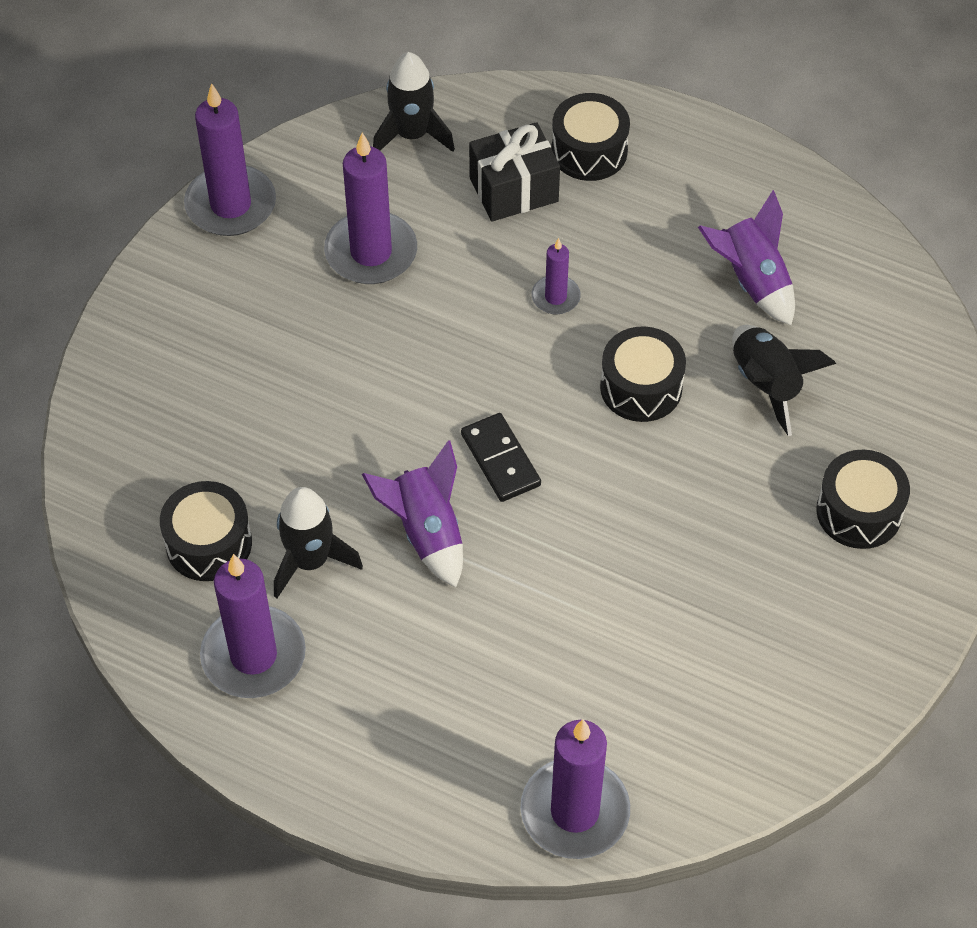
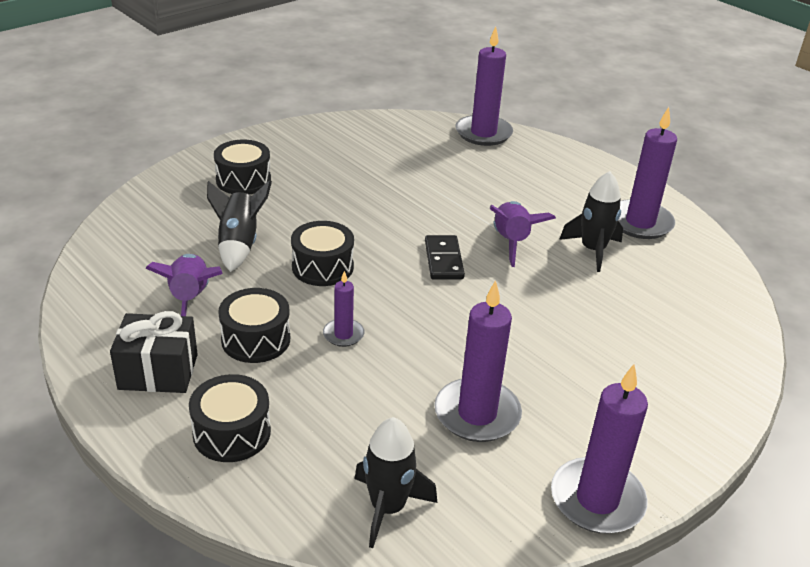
camera: 160 degrees left, 20 degrees down
(209, 543) = (660, 276): black drum -> black drum (256, 339)
(514, 190) = (322, 423): black gift -> black gift (158, 371)

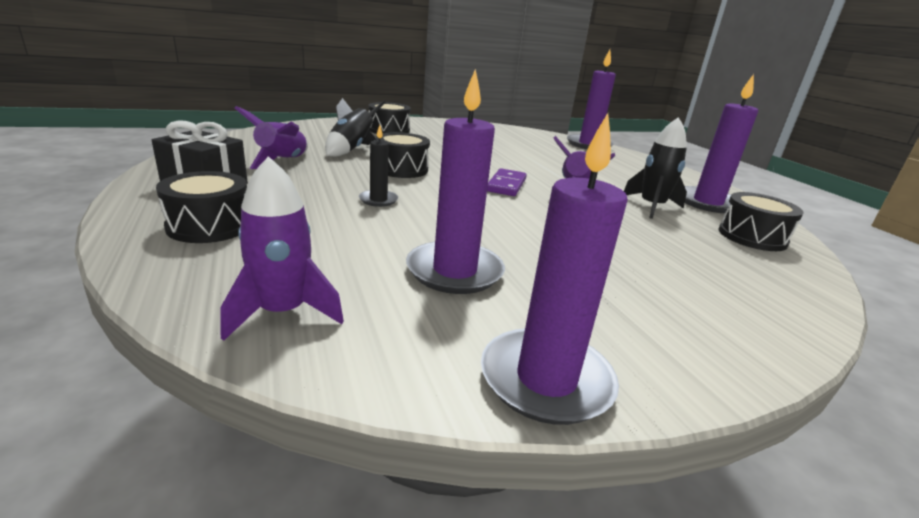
camera: 20 degrees right, 10 degrees down
(256, 339) = (303, 187): black drum -> black drum (752, 237)
(343, 334) = (378, 200): purple candle -> black candle
(388, 508) = (283, 312): black rocket -> purple rocket
(443, 260) = (506, 185): black domino -> purple domino

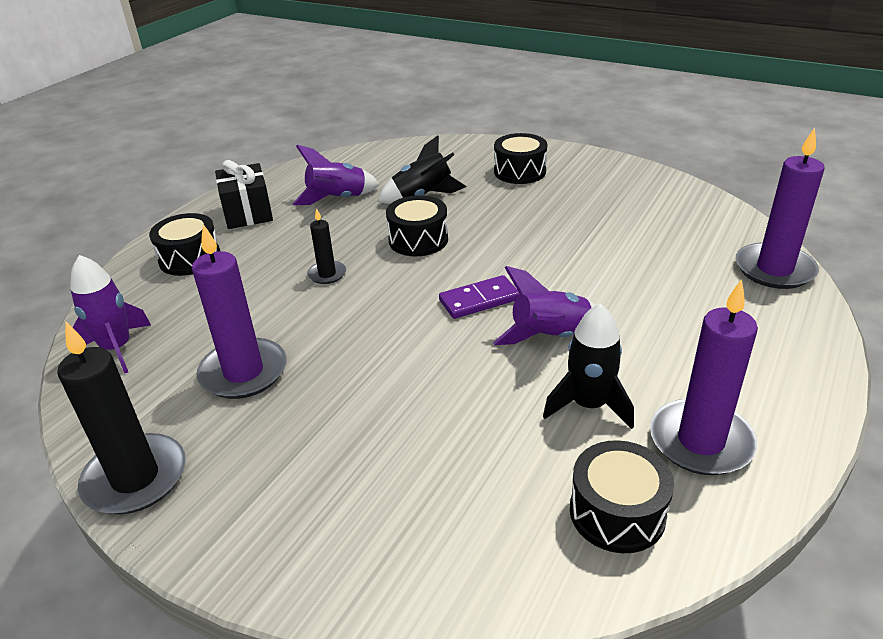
camera: 55 degrees right, 10 degrees up
(546, 380) = (135, 478): purple candle -> black candle

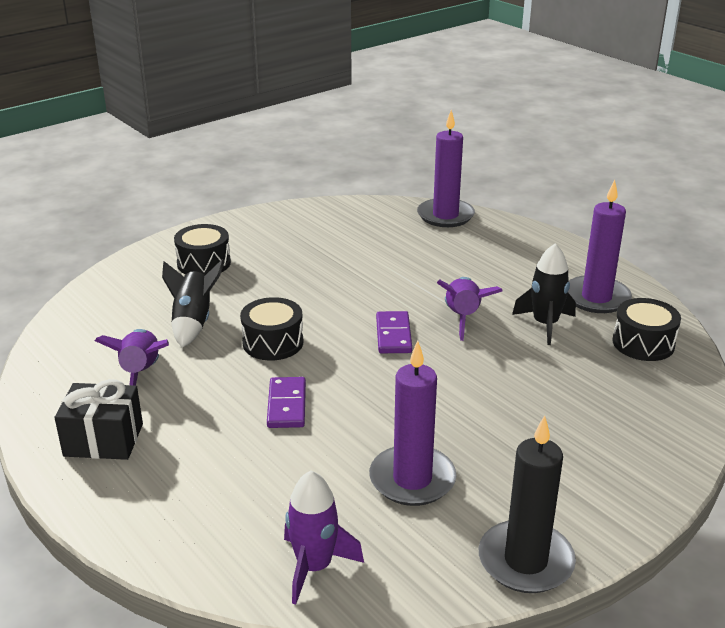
camera: 70 degrees left, 5 degrees down
(190, 258) = (168, 496): black drum -> none
(327, 274) = (287, 405): black candle -> purple domino

